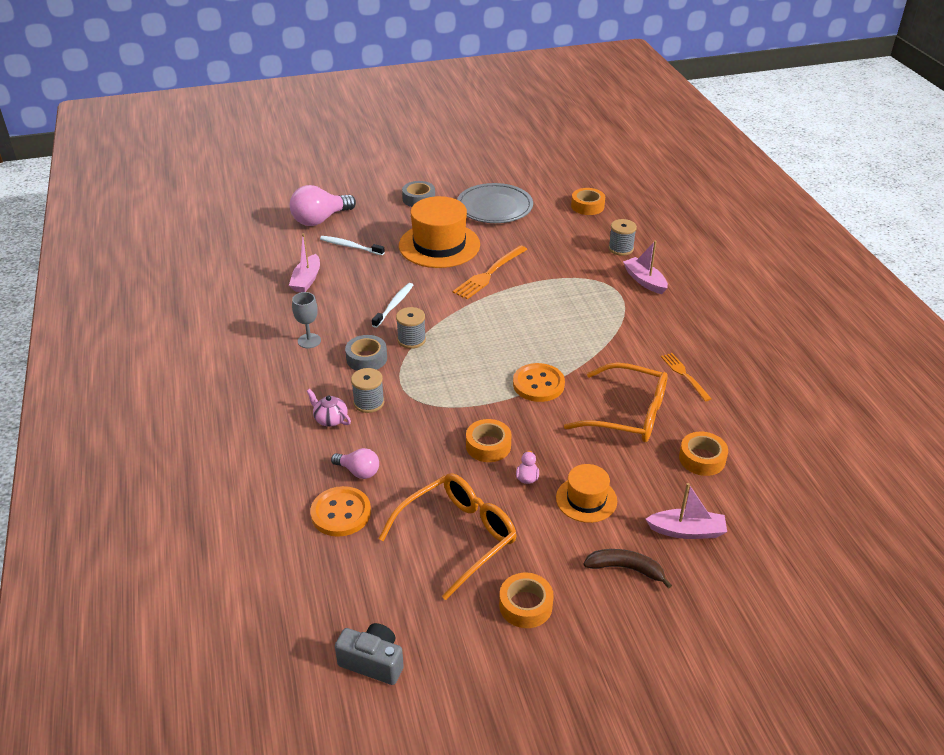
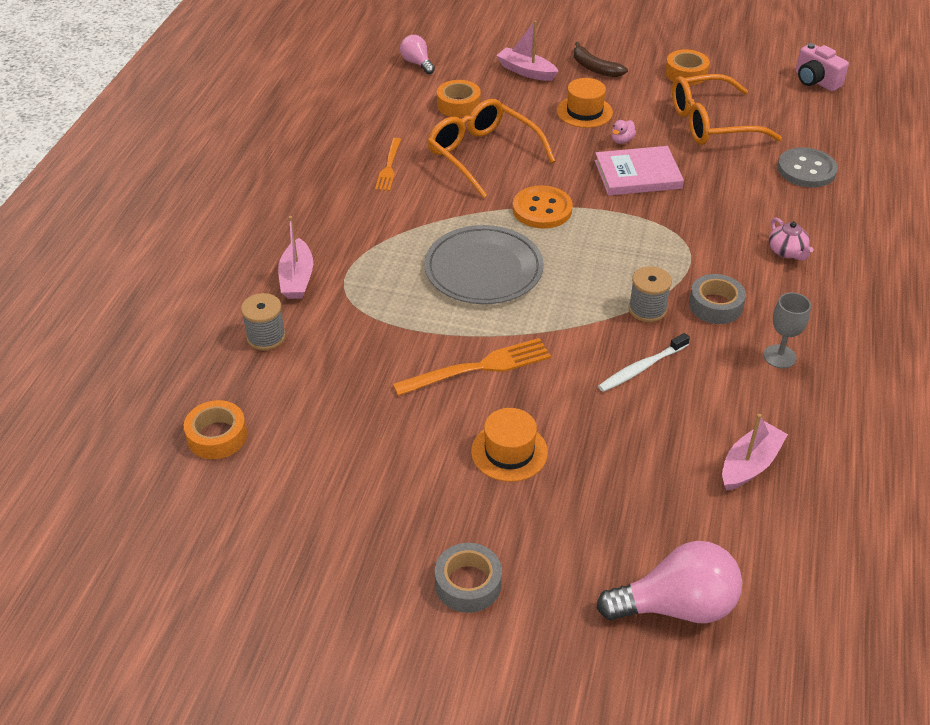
camera: 150 degrees left, 5 degrees up
(341, 513) = (806, 170): orange button -> grey button
(350, 246) = (651, 510): white toothbrush -> none
(358, 471) = (776, 195): pink light bulb -> pink light bulb (417, 63)
(369, 402) = (736, 254): grey spool -> none
(373, 662) = (815, 81): grey camera -> pink camera
(439, 245) = (509, 452): orange hat -> orange hat, size x0.55
(488, 446) = (637, 175): orange tape -> pink book
(494, 207) = (358, 500): grey plate -> grey plate (483, 269)

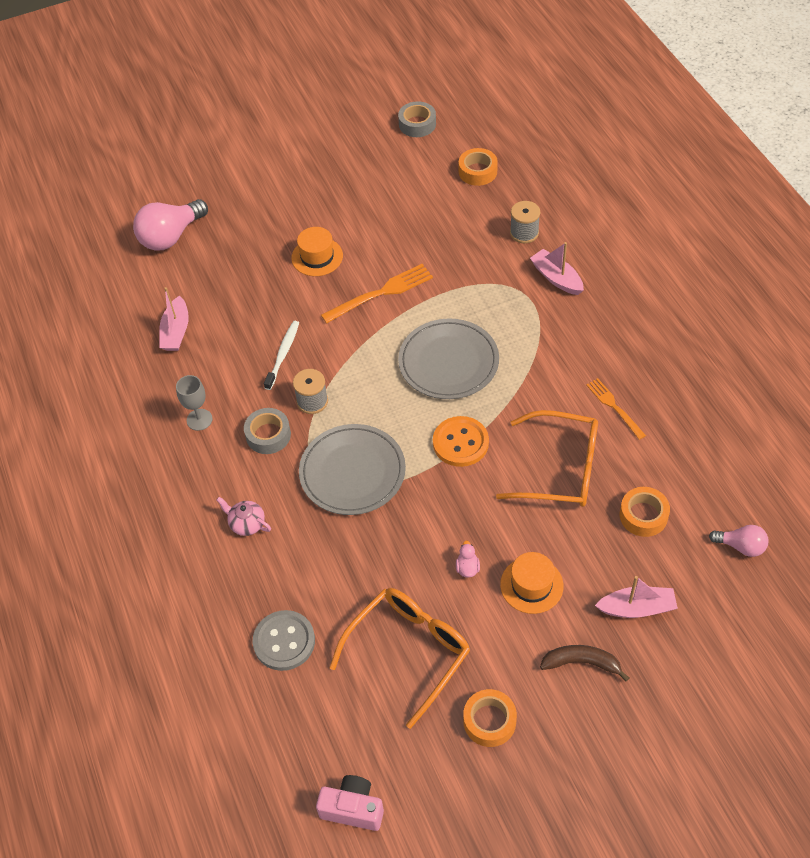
camera: 145 degrees right, 10 degrees up
(468, 583) = (279, 187): grey tape -> grey tape (417, 124)
(479, 367) = (381, 293): orange fork -> orange fork turned 150 degrees counterclockwise
(637, 175) = (420, 533): pink book -> none
(658, 238) = (352, 472): none -> grey plate

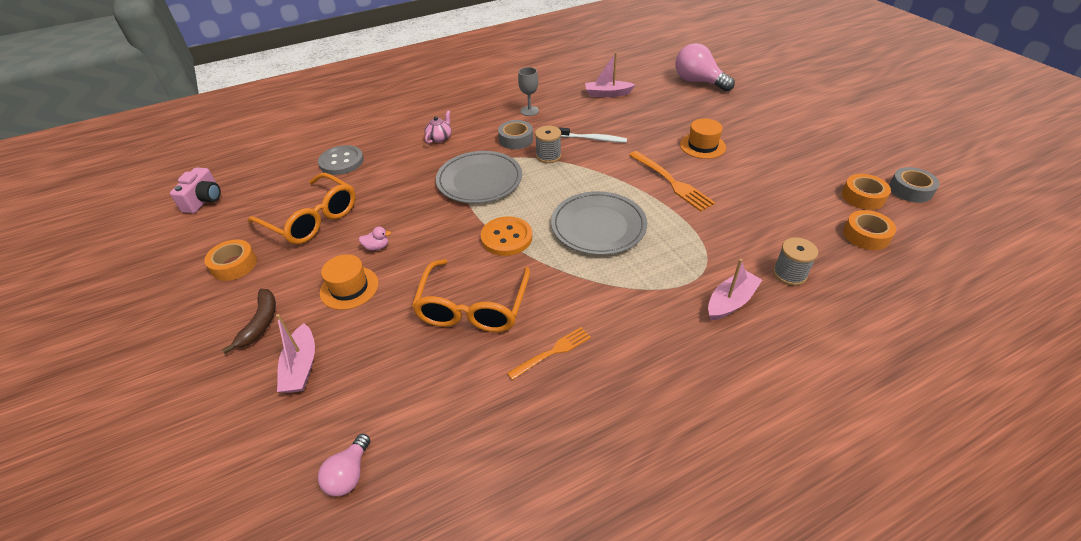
camera: 85 degrees right, 10 degrees down
(643, 515) = (408, 375): orange tape -> orange tape (863, 197)

